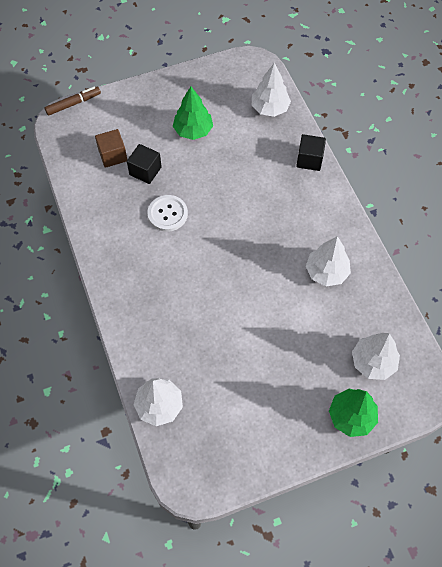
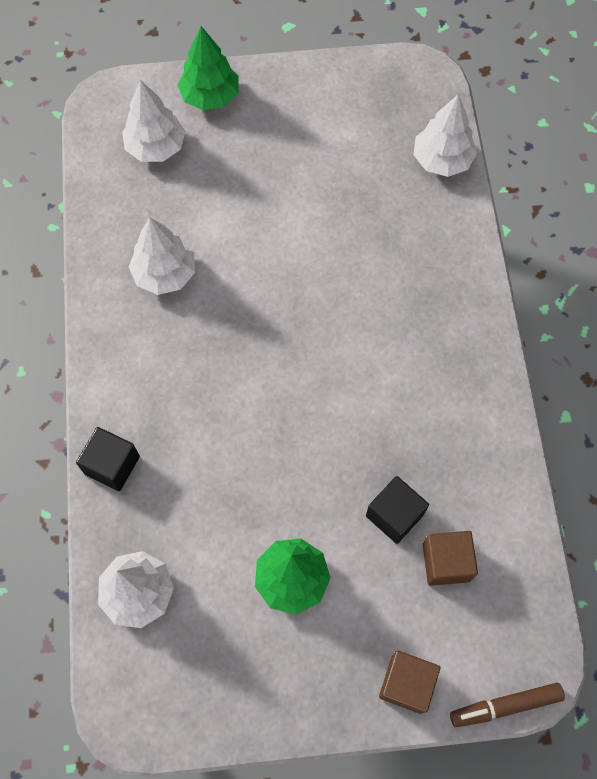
camera: 165 degrees left, 5 degrees up
(124, 102) = (406, 684): none -> brown cube
(167, 214) = (374, 424): white button -> none

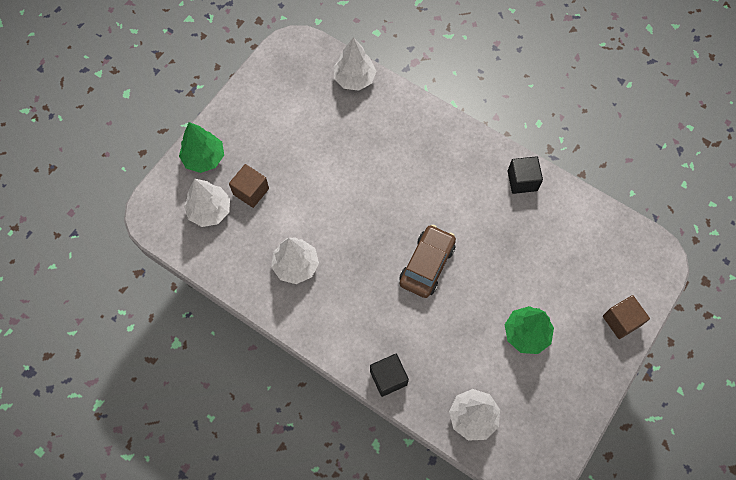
camera: 50 degrees left, 0 degrees up
(282, 404) = (427, 265): none -> brown car
(394, 515) = (531, 258): black cube -> black cube (522, 181)
(446, 562) = (575, 254): brown cube -> brown cube (251, 191)
(505, 705) = (665, 284): brown marker -> none

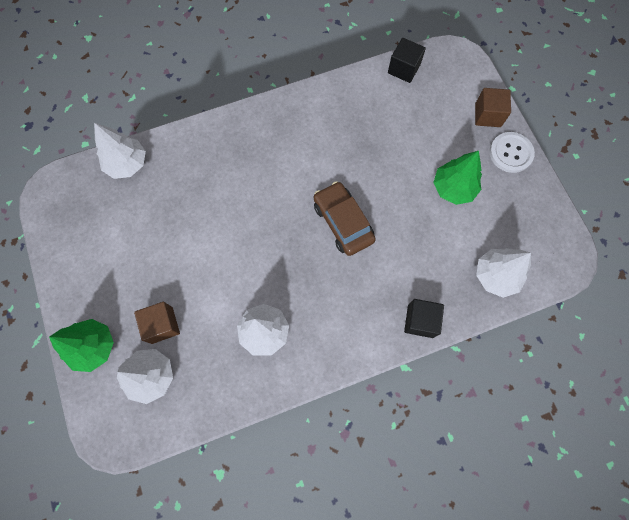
camera: 55 degrees left, 5 degrees up
(522, 181) = (324, 102): black cube -> black cube (404, 69)
(599, 363) = (510, 153): none -> white button

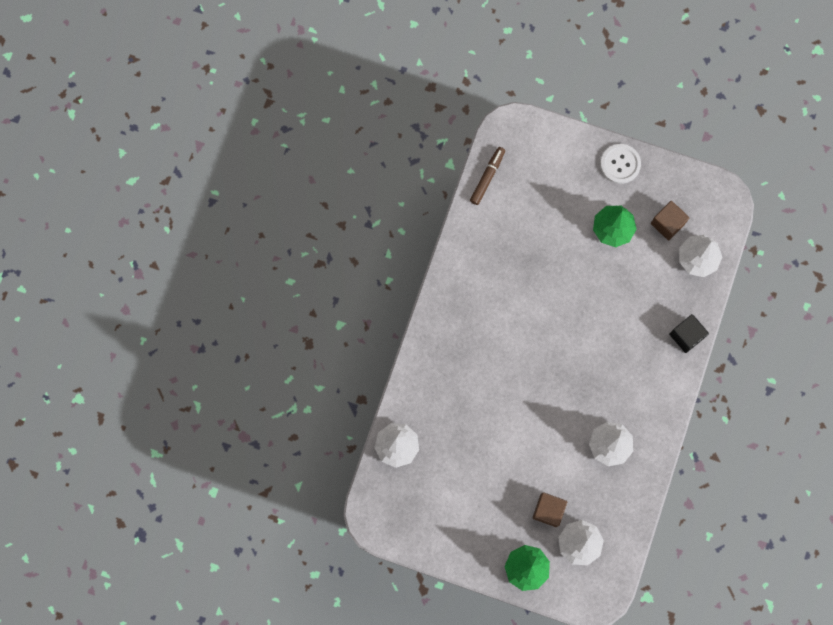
camera: 50 degrees left, 5 degrees up
(343, 222) = (574, 327): brown car -> none
(404, 69) = (487, 177): black cube -> brown marker
(487, 115) = (577, 152): brown cube -> brown cube (667, 223)

